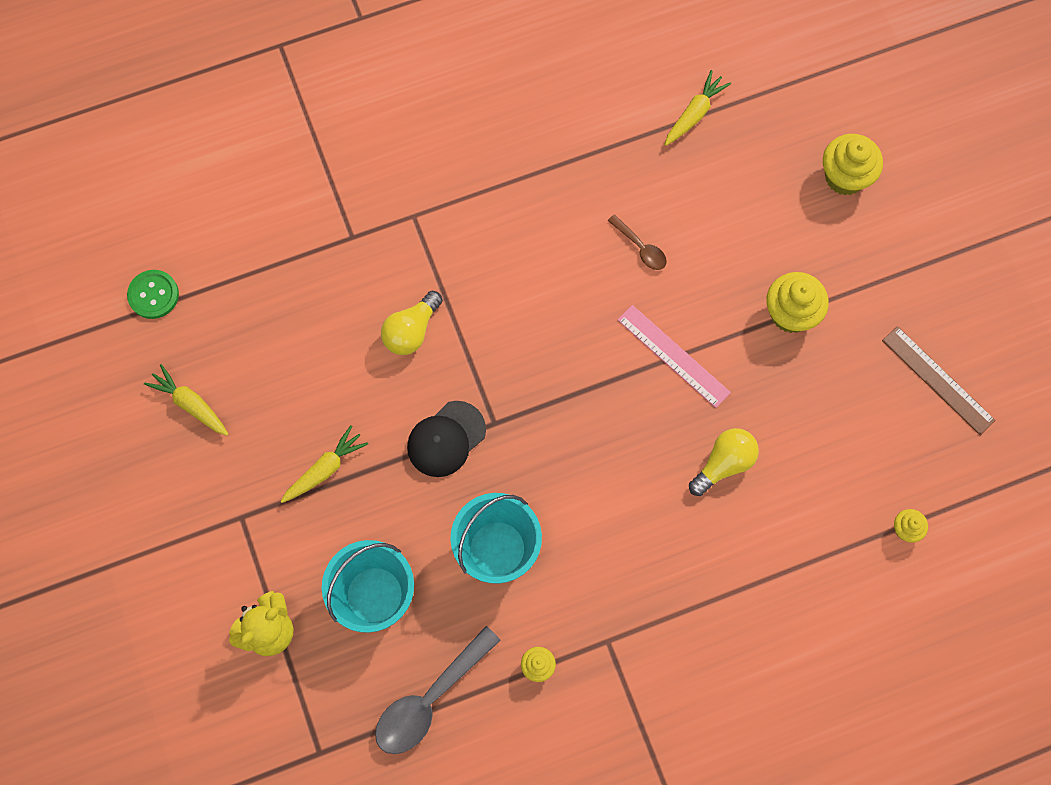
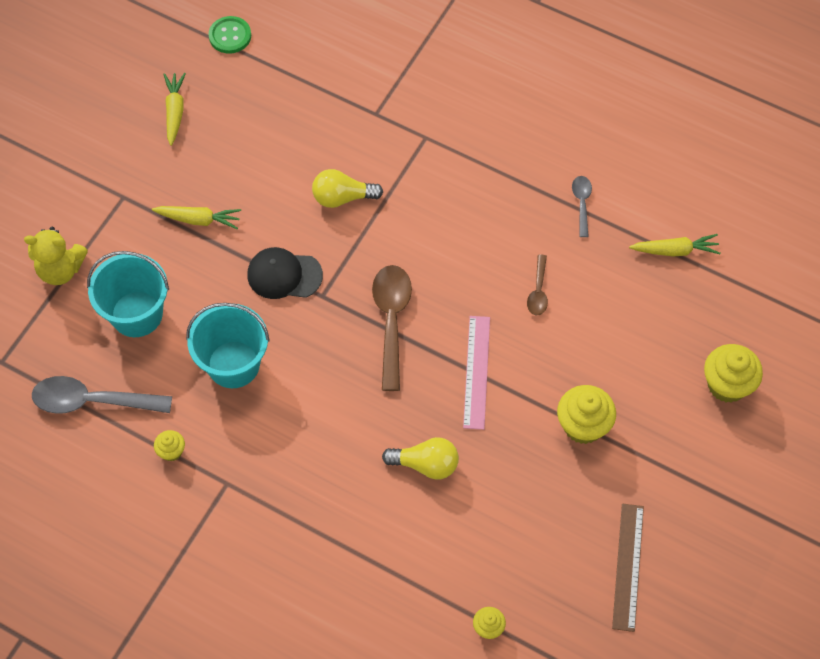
camera: 50 degrees right, 10 degrees down
(567, 385) = (391, 321): none -> brown spoon
(588, 147) = (581, 203): none -> grey spoon

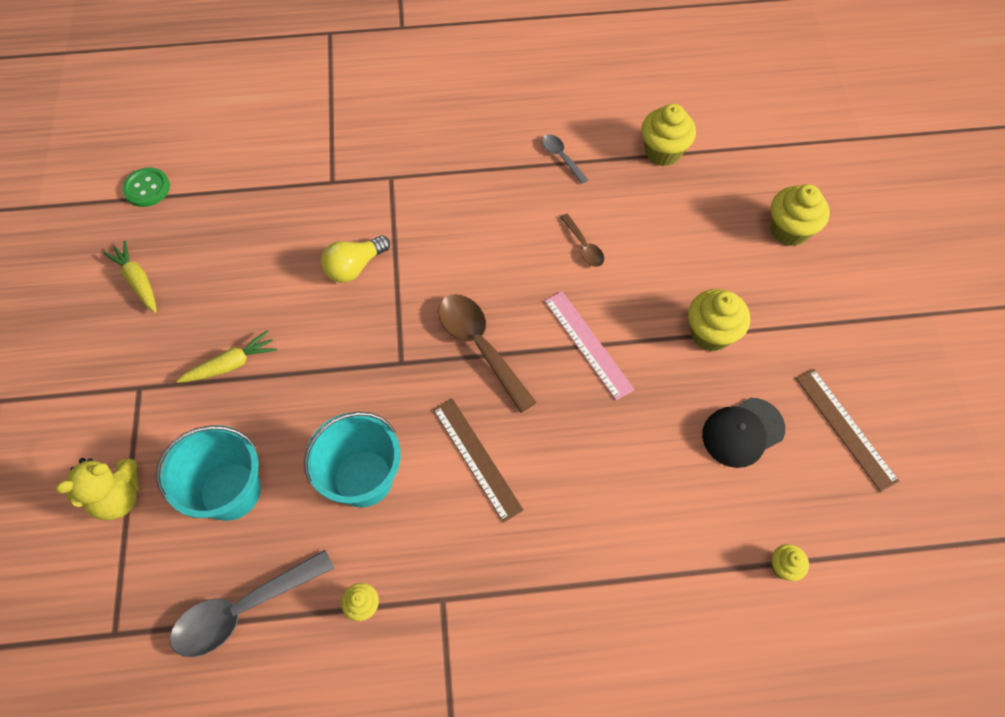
camera: 35 degrees left, 0 degrees up
(284, 275) = (351, 365): black cap -> black cap (742, 432)
(324, 403) = (477, 458): none -> brown ruler
(426, 464) = (610, 454): yellow light bulb -> none
(675, 250) = (663, 152): yellow carrot -> yellow cupcake

